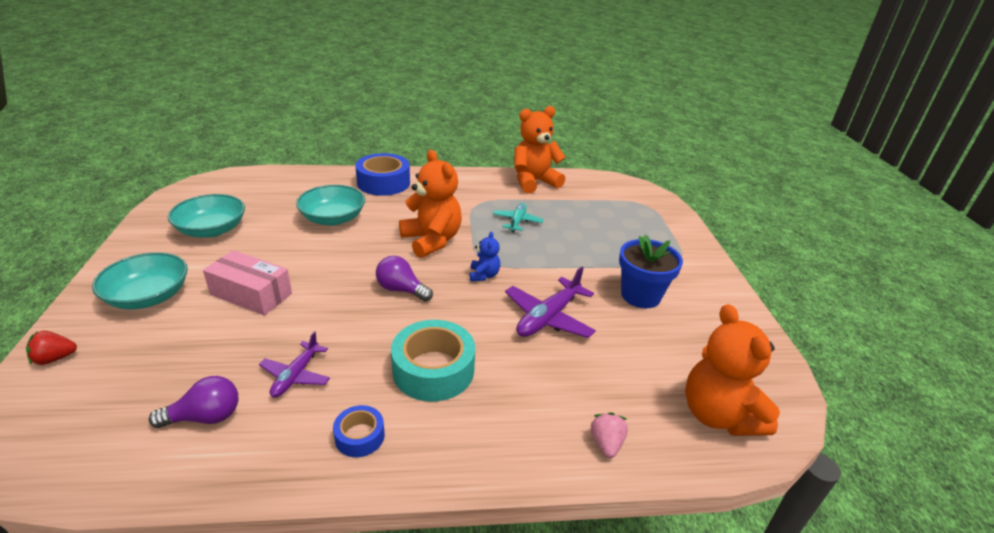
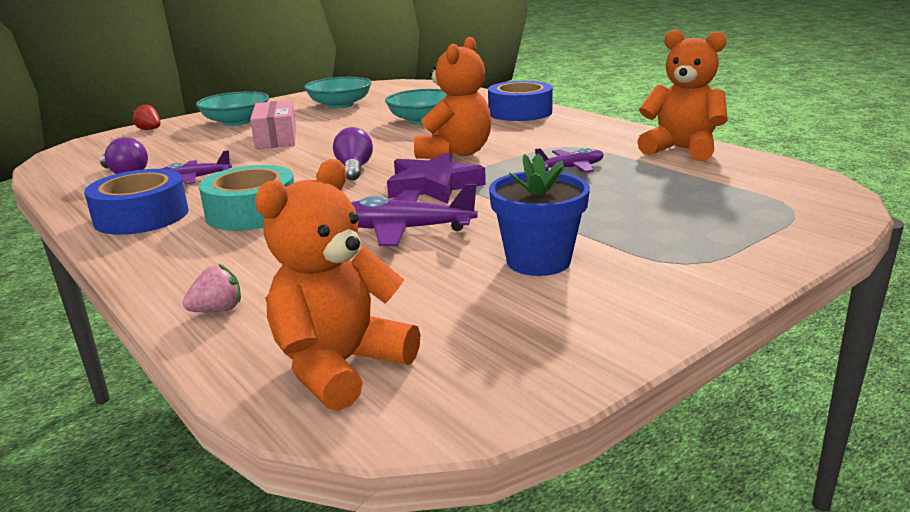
camera: 60 degrees right, 10 degrees down
(360, 436) = (141, 216): blue tape -> blue tape, size x1.91
(484, 275) = (433, 186): blue teddy bear -> purple star
(517, 221) = (570, 168): turquoise plane -> purple plane

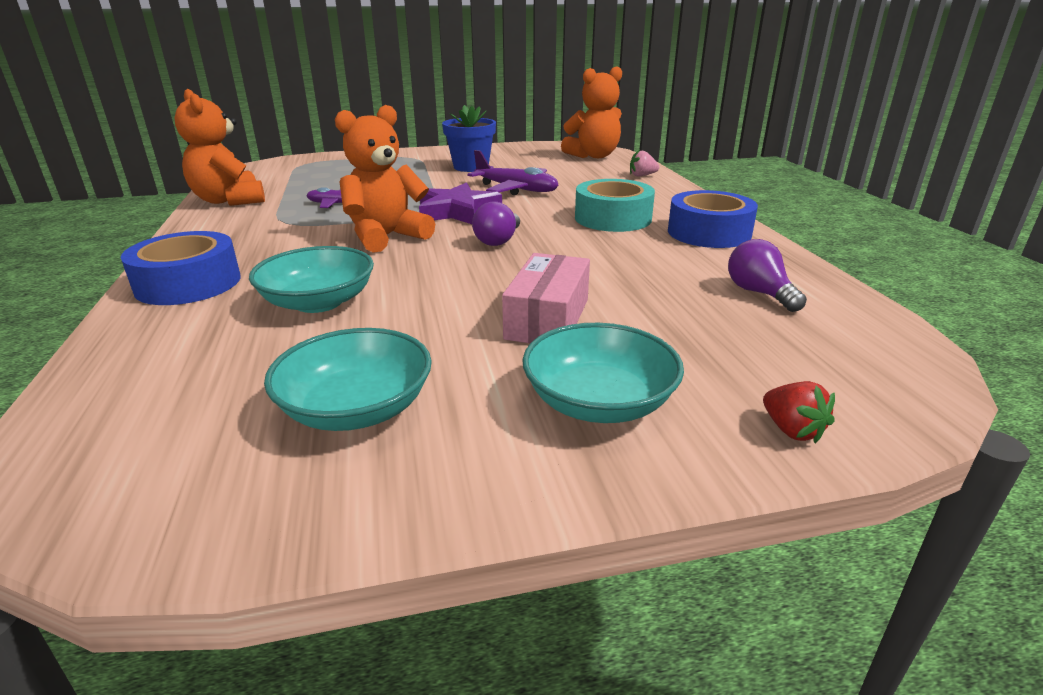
camera: 155 degrees left, 5 degrees up
(194, 178) = (667, 265): purple plane -> none

